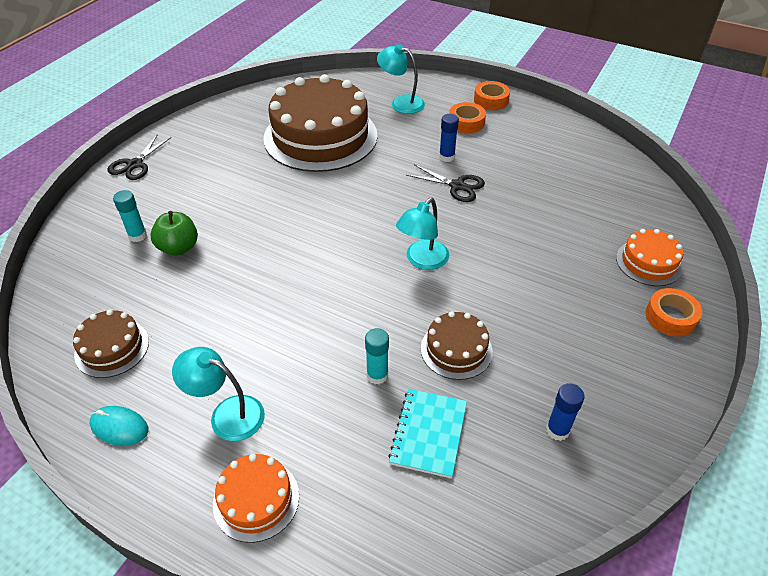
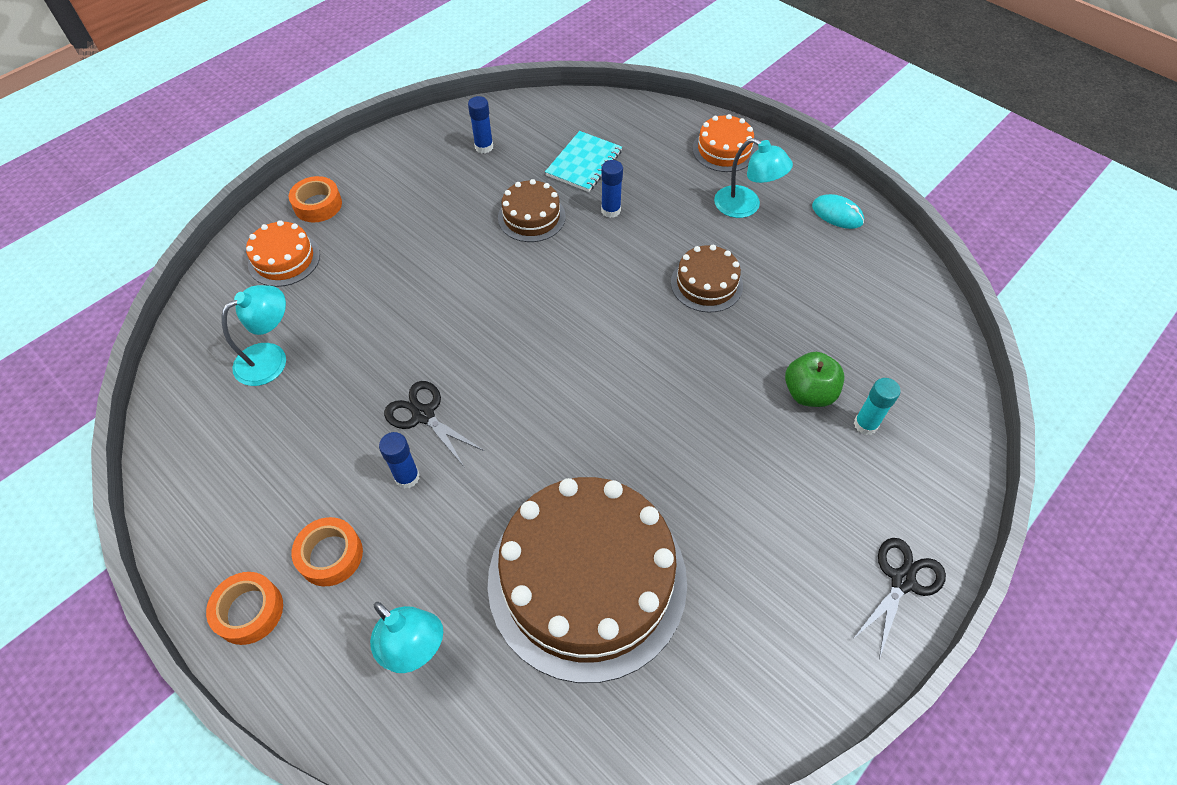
camera: 165 degrees left, 10 degrees up
(112, 348) = (861, 283): brown cake -> brown cake (706, 284)
(377, 375) = (610, 210): turquoise glue stick -> blue glue stick
(422, 261) = (522, 312): turquoise lamp -> turquoise lamp (271, 358)

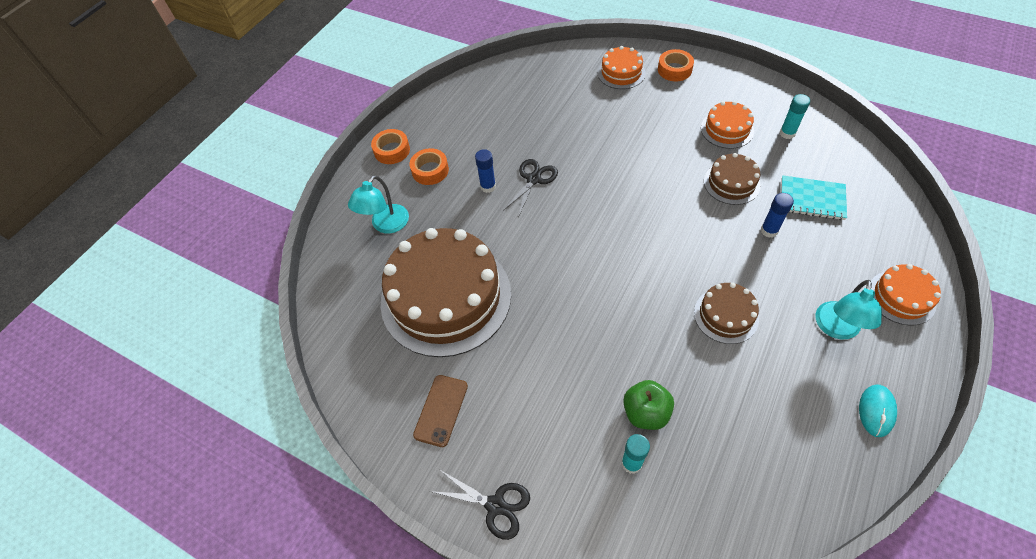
camera: 80 degrees right, 0 degrees up
(271, 358) = (546, 97): turquoise lamp -> none
(449, 192) = (727, 129): none -> orange cake
(484, 147) = (787, 133): blue glue stick -> turquoise glue stick
(766, 622) = (441, 410): none -> brown phone

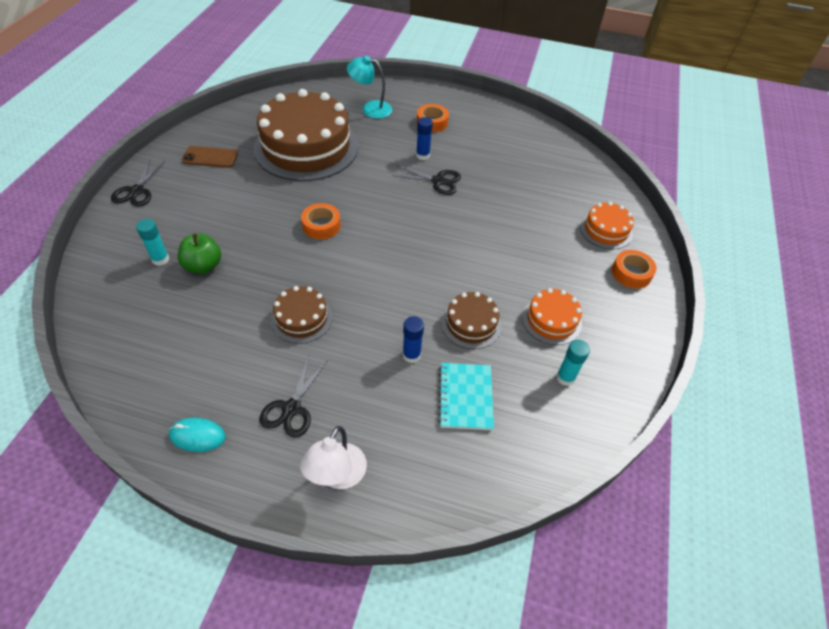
camera: 70 degrees right, 5 degrees down
(392, 150) = (448, 100): orange tape -> orange tape (321, 225)
(836, 329) = (291, 408): turquoise lamp -> black scissors
(901, 297) = (337, 476): orange cake -> white lamp

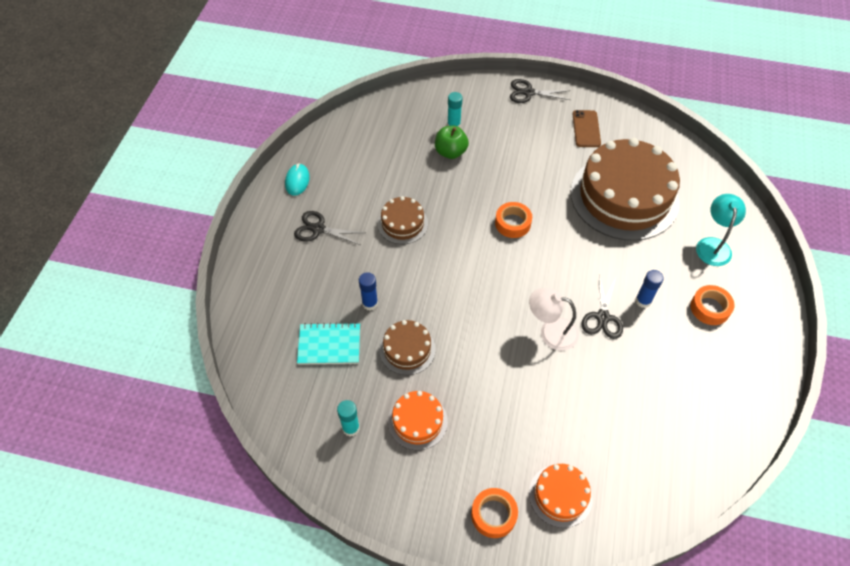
camera: 90 degrees right, 5 degrees up
(337, 476) = (264, 263): white lamp -> white lamp (550, 332)

